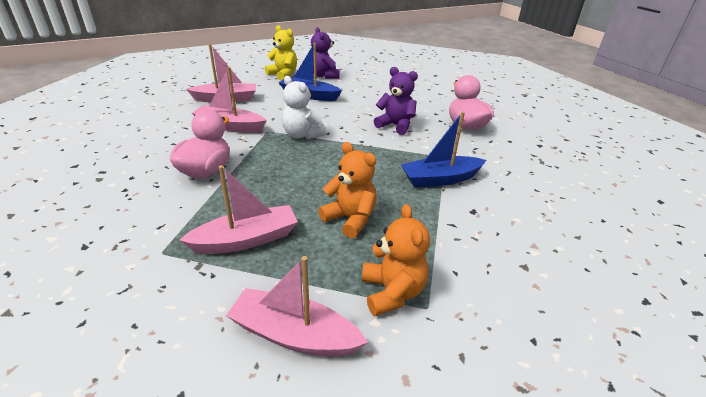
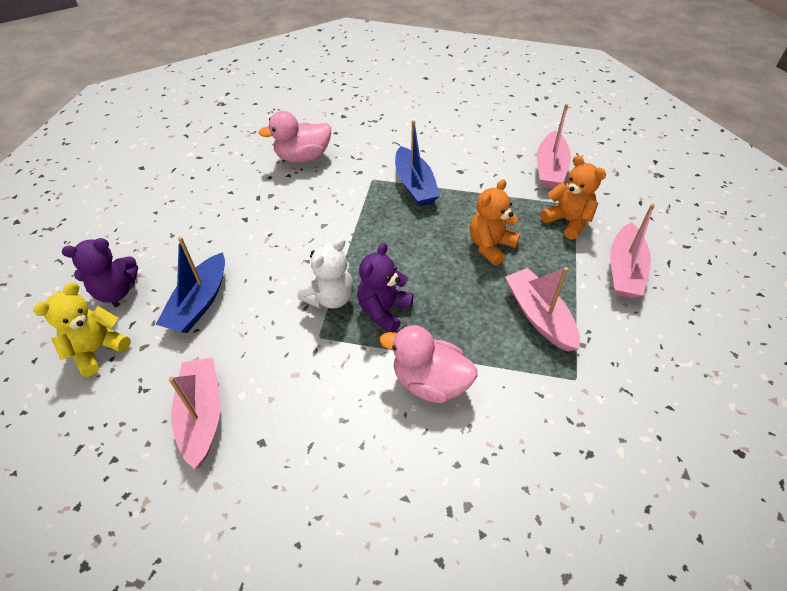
camera: 90 degrees left, 15 degrees up
(230, 126) = (306, 385): pink boat -> pink boat (550, 169)
(392, 292) = (567, 221): orange teddy bear -> orange teddy bear turned 60 degrees clockwise
(395, 125) = (302, 212): purple teddy bear -> purple teddy bear (384, 310)

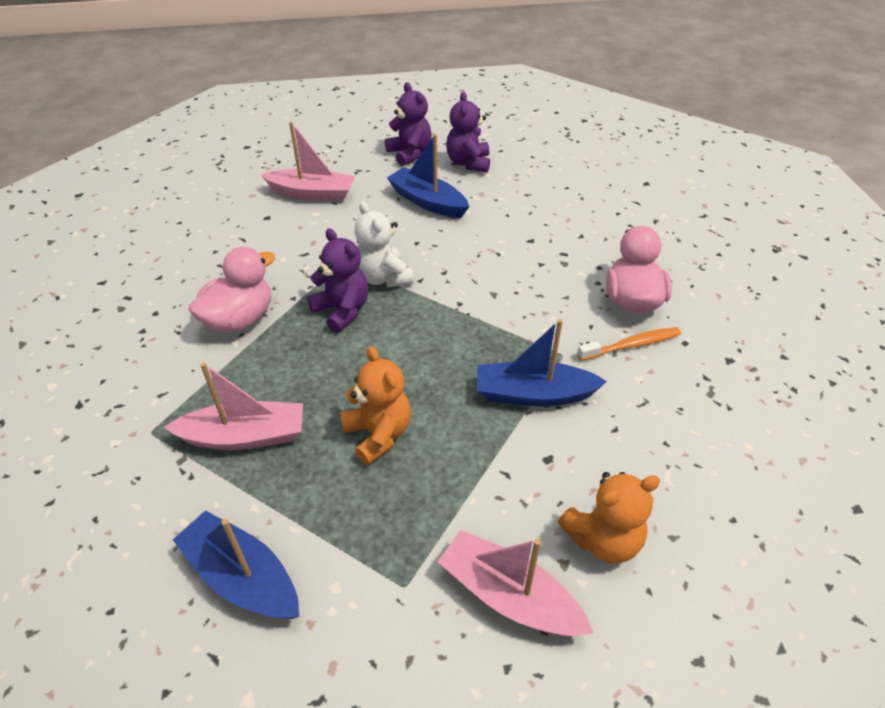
camera: 110 degrees right, 5 degrees down
(97, 349) = (410, 154): yellow teddy bear -> purple teddy bear
(349, 152) = (631, 345): none -> orange toothbrush
(567, 221) = (374, 554): orange teddy bear -> orange teddy bear (603, 539)
(624, 270) = (242, 577): pink boat -> blue boat

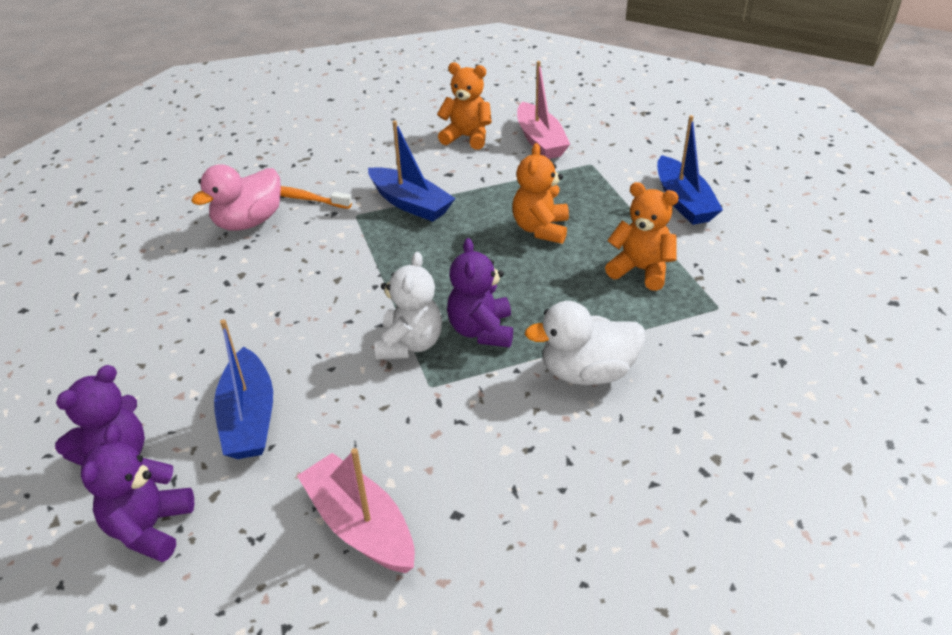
camera: 140 degrees left, 5 degrees down
(240, 319) = (587, 372): pink duck -> white duck
(245, 436) = (641, 270): pink boat -> orange teddy bear

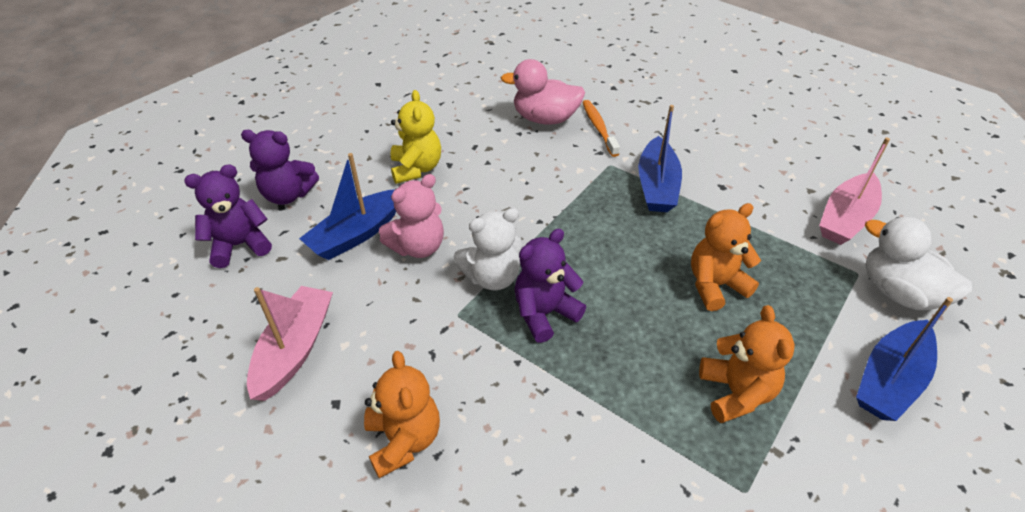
camera: 55 degrees right, 5 degrees up
(206, 335) = (416, 168): none -> yellow teddy bear
(319, 378) = (418, 247): none -> pink teddy bear
(467, 137) = (786, 170): orange teddy bear -> orange teddy bear (404, 440)
(587, 372) = (554, 416): white duck -> white duck (898, 293)

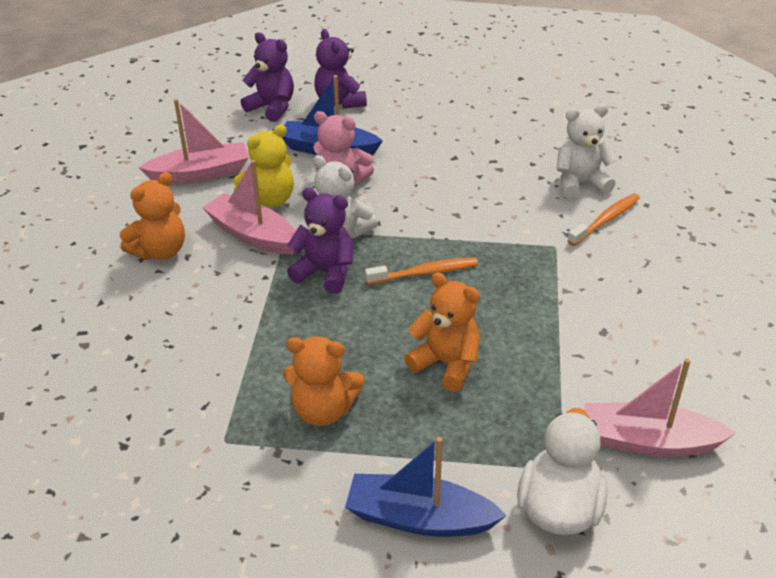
camera: 60 degrees right, 5 degrees down
(416, 168) = (430, 144): yellow teddy bear -> yellow teddy bear (269, 199)
(443, 345) = (253, 235): none -> pink boat
(545, 119) = (580, 183): pink duck -> white teddy bear
(592, 248) = (424, 273): none -> orange toothbrush
(657, 186) = (554, 286): blue boat -> none
(736, 393) = (323, 410): orange teddy bear -> orange teddy bear turned 45 degrees clockwise

